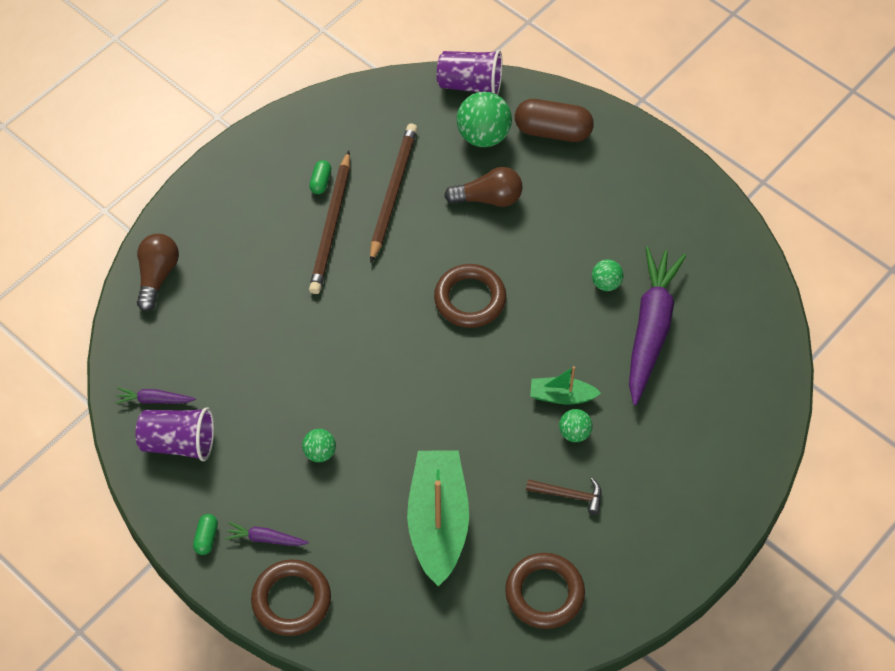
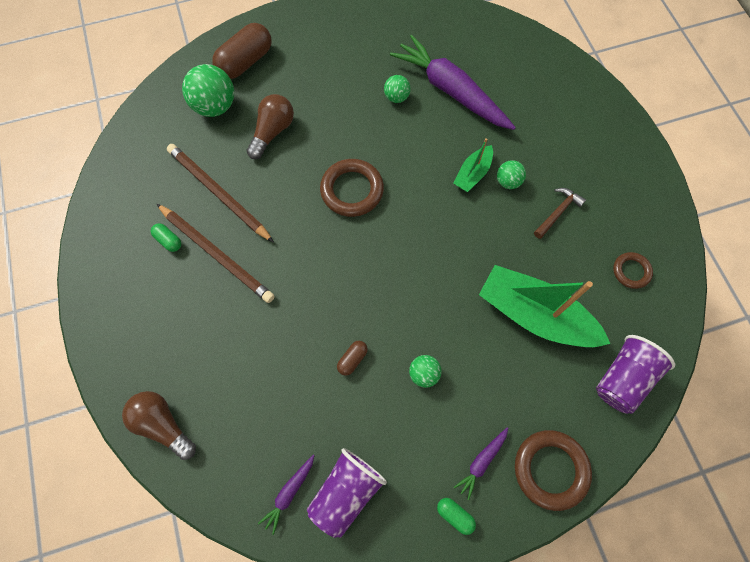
camera: 60 degrees left, 10 degrees up
(298, 388) = (352, 359): none -> brown capsule
(470, 84) = (163, 91): purple cup -> purple cup (622, 378)
(544, 593) = (631, 271): brown ring -> brown ring, size x0.57

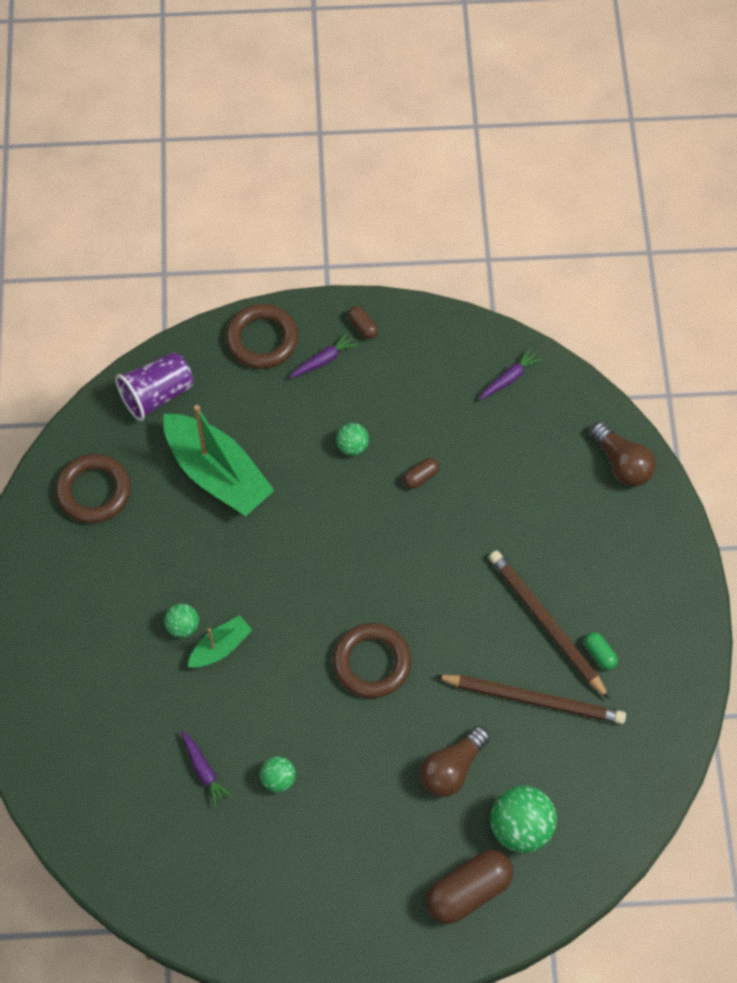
camera: 165 degrees left, 5 degrees down
(218, 193) = (533, 699): brown pencil -> brown pencil turned 45 degrees counterclockwise
(346, 492) = (456, 367): purple cup -> none
(451, 91) = (204, 770): purple carrot -> purple carrot, size x0.43
(455, 515) = (363, 326): green capsule -> brown capsule
(558, 212) = (141, 575): brown hammer -> none
(631, 271) = (94, 491): brown ring -> brown ring, size x1.74

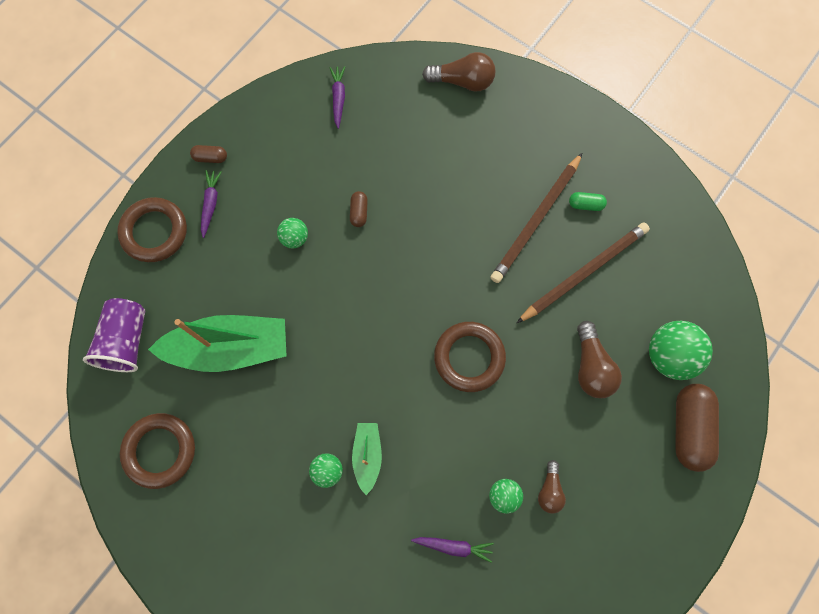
camera: 50 degrees left, 10 degrees up
(314, 812) = (549, 490): none -> brown light bulb
(546, 624) = (536, 220): brown pencil -> brown pencil turned 60 degrees counterclockwise

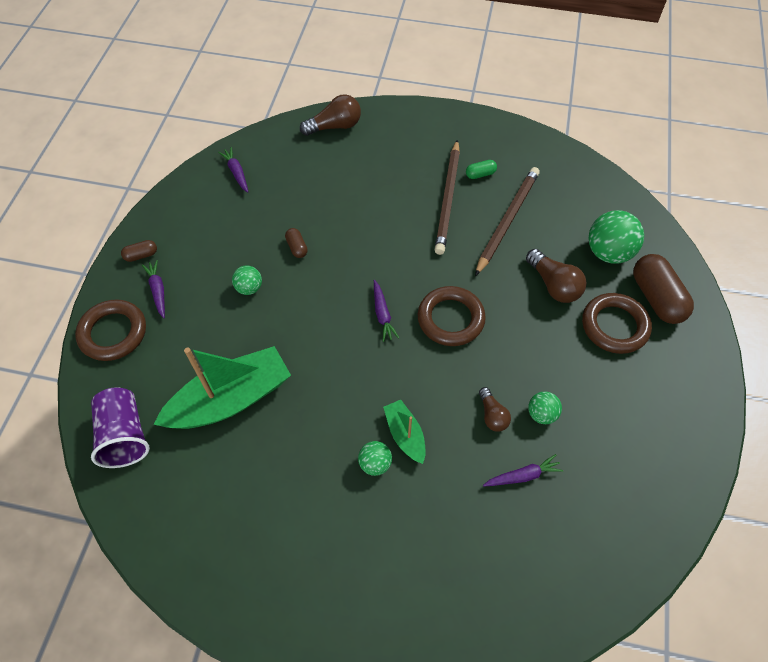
camera: 25 degrees left, 15 degrees down
(160, 451) = (202, 519): brown ring -> brown ring (614, 326)
(406, 323) = (382, 314): none -> purple carrot
(549, 490) = (576, 392): brown light bulb -> brown light bulb (492, 415)

